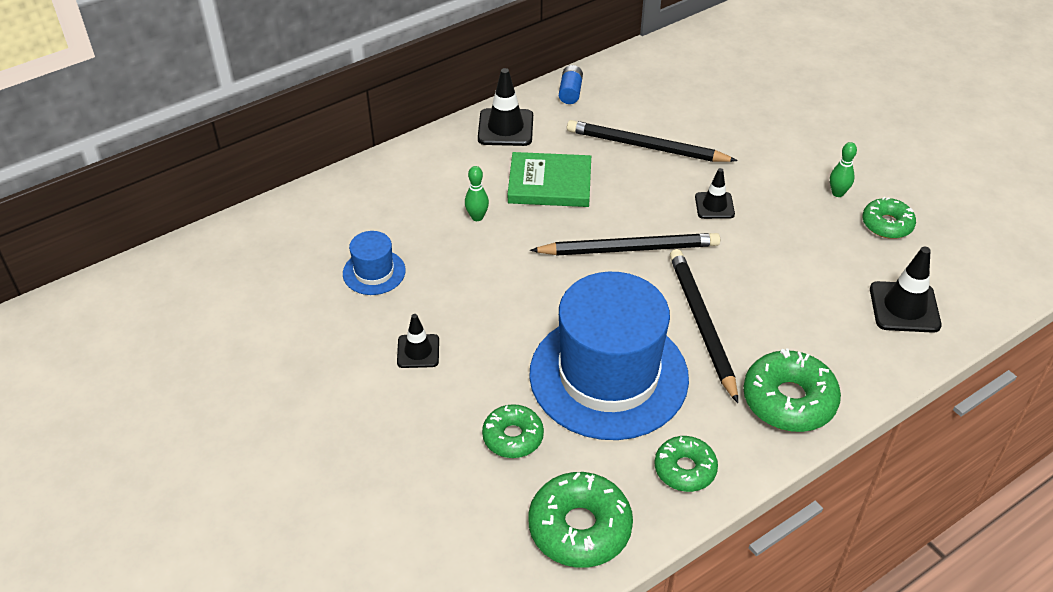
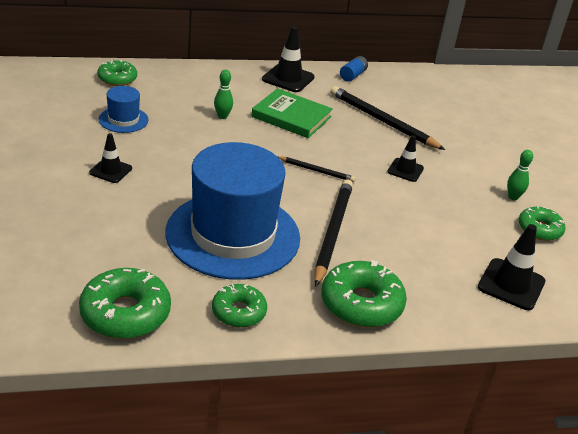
camera: 20 degrees right, 10 degrees down
(513, 437) = (129, 242): green donut -> green donut (117, 79)
(629, 248) = (316, 171): black pencil -> black pencil, size x0.53

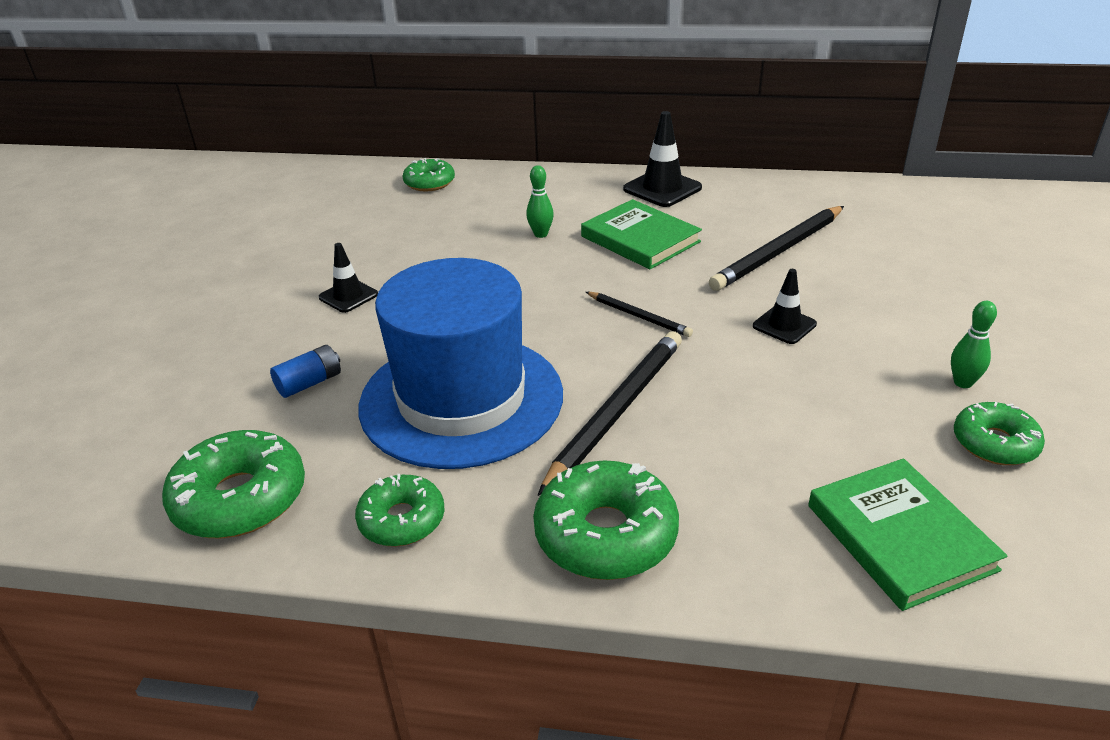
camera: 25 degrees right, 0 degrees up
(123, 120) = (406, 232): blue hat -> none
(352, 75) = (762, 187): blue battery -> blue battery (309, 383)
(382, 121) = (779, 252): black pencil -> black pencil turned 105 degrees counterclockwise
(511, 284) = (899, 537): black traffic cone -> green book

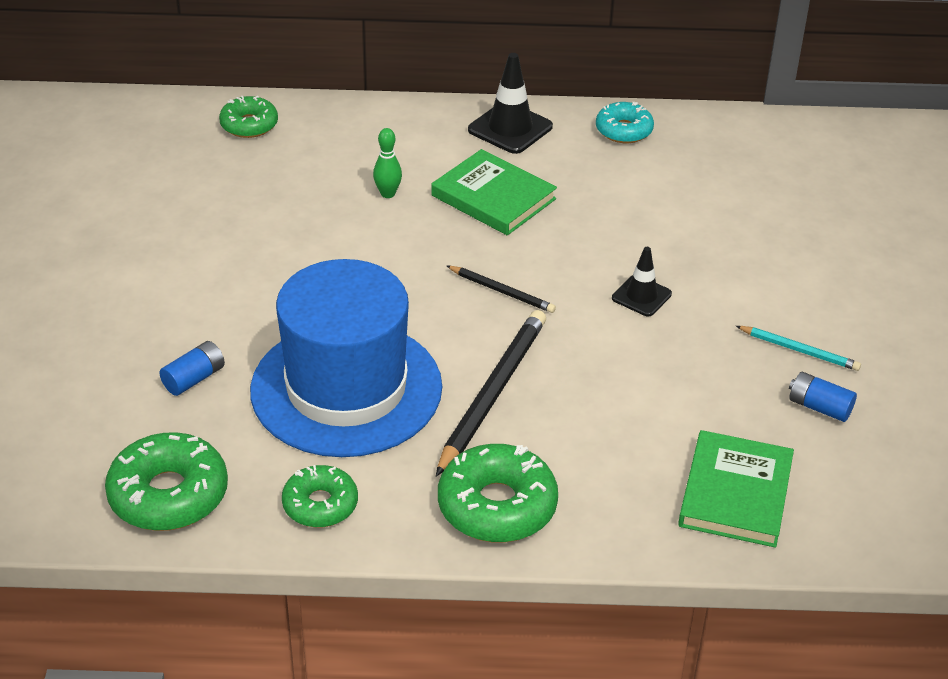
camera: 10 degrees left, 5 degrees up
(348, 296) = (202, 278): black traffic cone -> none
(769, 192) = (624, 130): none -> turquoise donut
(779, 252) = (635, 209): black pencil -> none
(899, 537) = (735, 493): green book -> green book turned 45 degrees clockwise
(963, 383) = (799, 350): green bowling pin -> turquoise pencil
(994, 443) = (819, 407): green donut -> blue battery

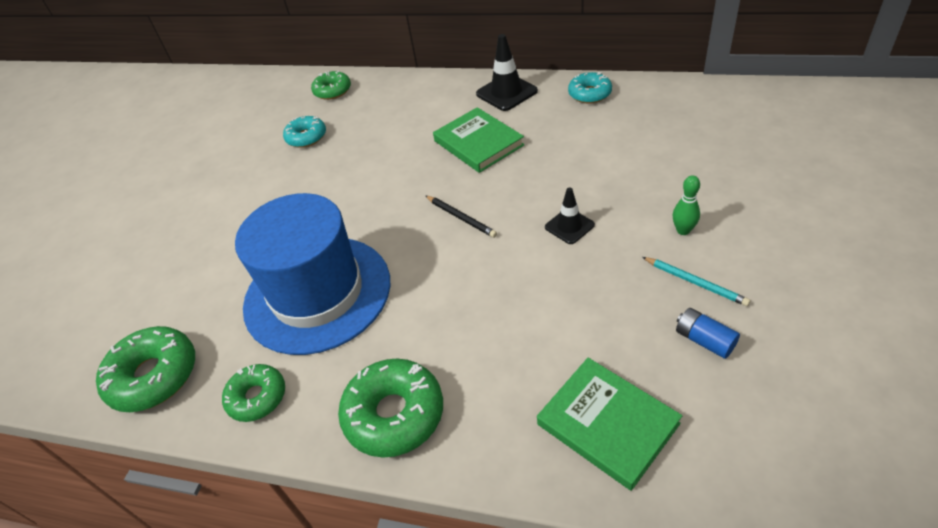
camera: 20 degrees right, 5 degrees up
(194, 378) = (216, 278): blue battery -> none
(239, 192) = (306, 137): none -> turquoise donut
(388, 194) = (404, 139): green bowling pin -> green bowling pin (683, 230)
(492, 394) = (425, 306): black pencil -> none
(735, 493) = (607, 424): green book -> green book turned 75 degrees counterclockwise

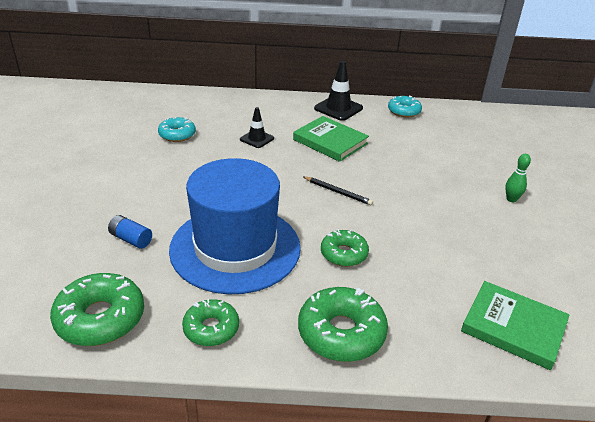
camera: 20 degrees left, 10 degrees down
(332, 91) = (187, 102): green donut -> green donut (344, 254)
(569, 226) = (426, 197): black traffic cone -> black traffic cone (257, 139)
(695, 282) = (534, 232): turquoise pencil -> none
(704, 340) = (557, 269): blue battery -> blue battery (131, 239)

